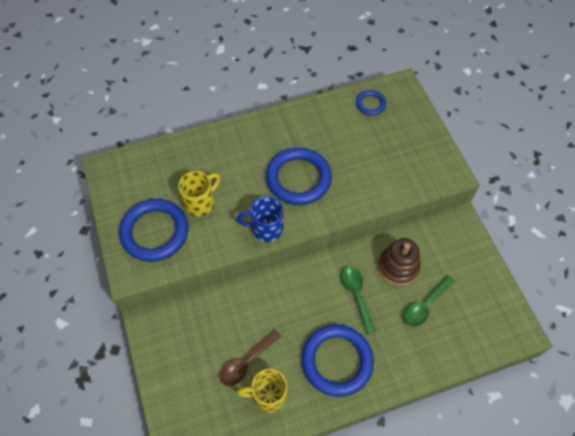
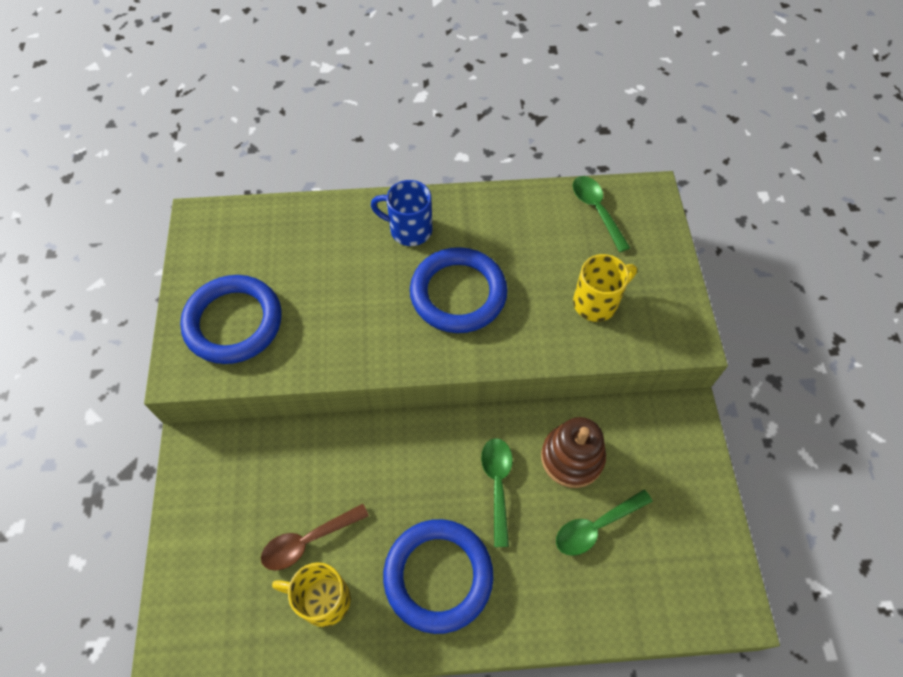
camera: 15 degrees right, 0 degrees up
(201, 203) = (310, 296): yellow mug -> yellow mug (596, 302)
(266, 229) = (388, 354): blue mug -> blue mug (409, 229)
(370, 104) = (596, 210): blue ring -> green spoon

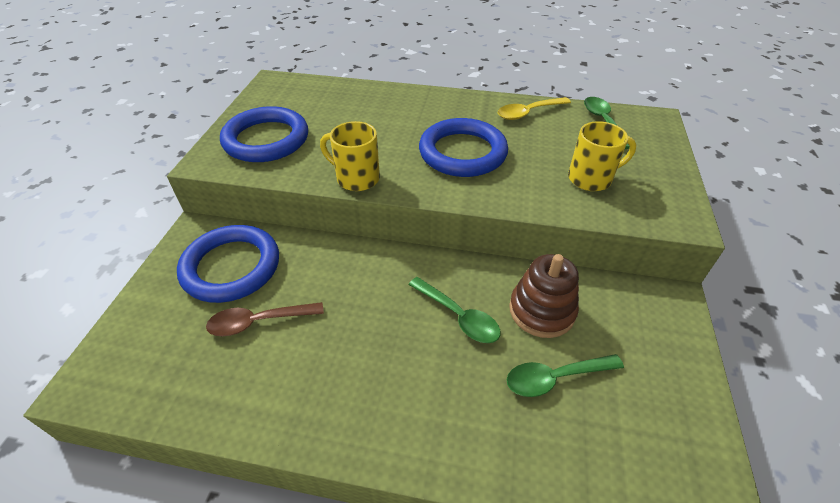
camera: 15 degrees right, 15 degrees down
(323, 599) = (249, 375): yellow mug -> yellow mug (356, 178)
(409, 229) = (434, 109): blue mug -> none
(438, 576) = (372, 383): blue ring -> blue ring (231, 267)
(497, 484) = (459, 316): green spoon -> green spoon turned 120 degrees clockwise
(514, 213) = (528, 113): none -> yellow spoon

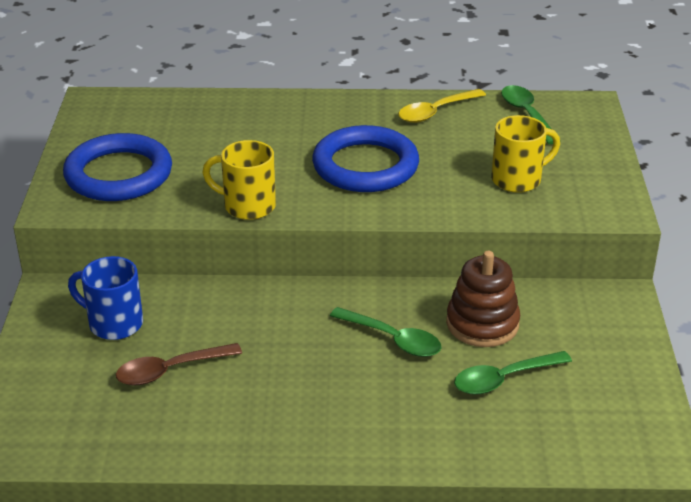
camera: 10 degrees left, 10 degrees down
(231, 267) = (114, 323): blue ring -> blue mug

